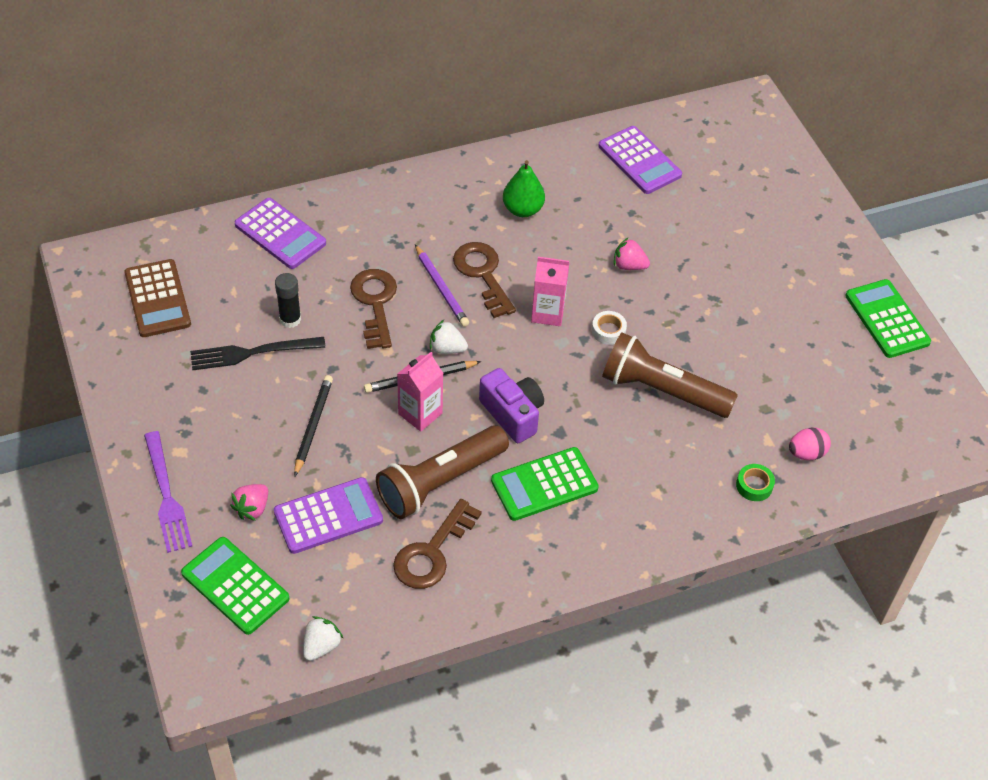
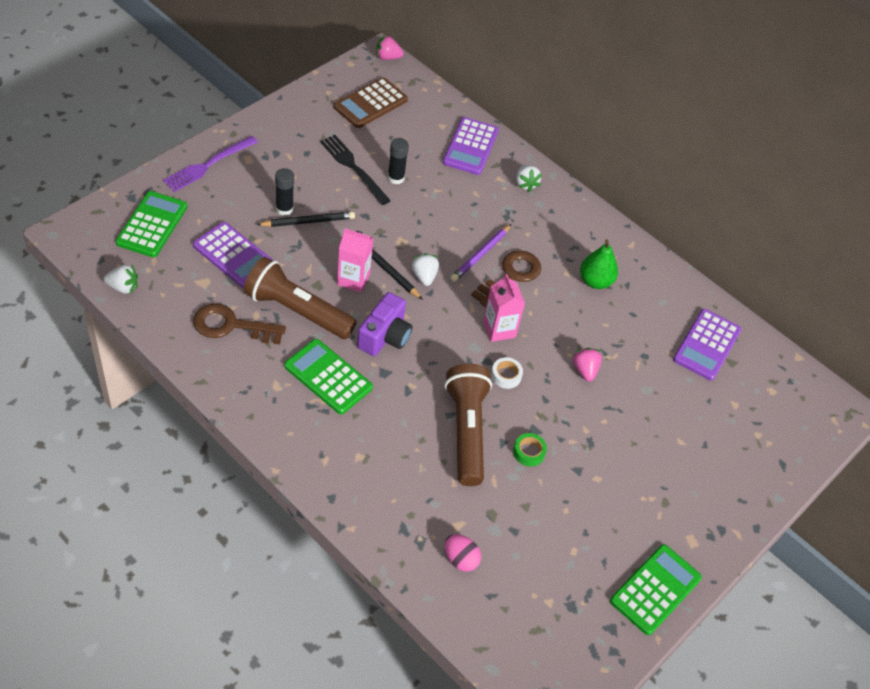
camera: 60 degrees right, 0 degrees up
(252, 508) = (220, 212): pink strawberry -> pink strawberry (387, 57)
(281, 442) = (284, 209): none -> black glue stick
(361, 209) = (525, 184): none -> white strawberry
(375, 303) = (441, 220): brown key -> none
(754, 485) = (404, 527): green tape -> green tape (529, 452)

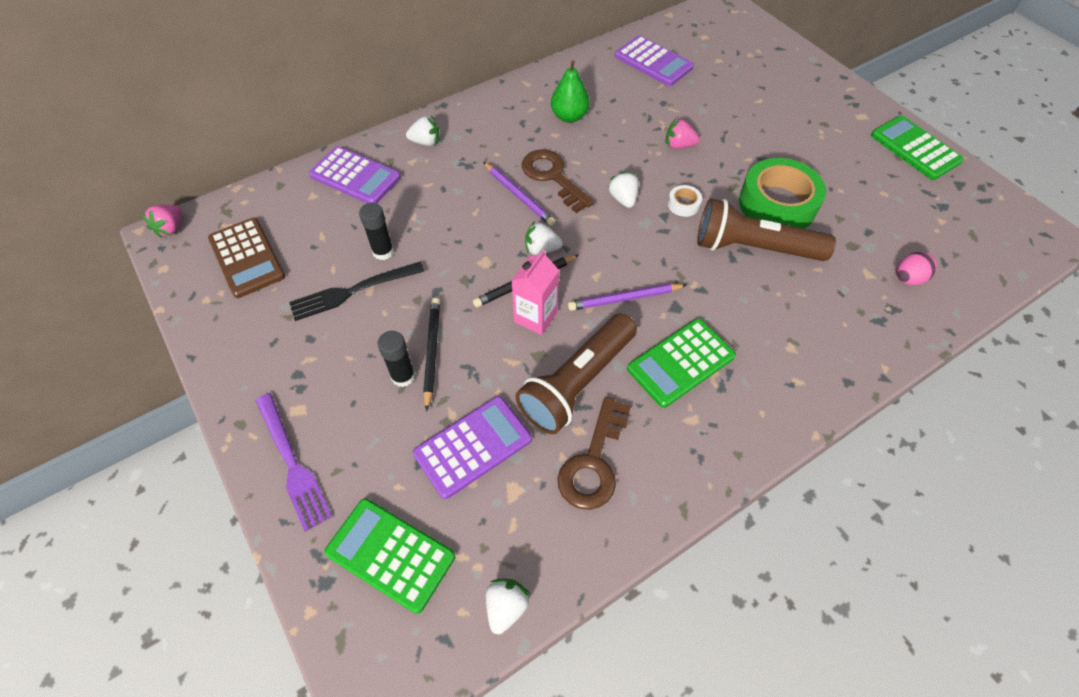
camera: 70 degrees left, 5 degrees up
(385, 336) = (624, 299): purple camera -> purple pencil
(499, 329) = (623, 199): pink carton -> white strawberry
(529, 452) = (777, 204): green tape -> green tape, size x2.37

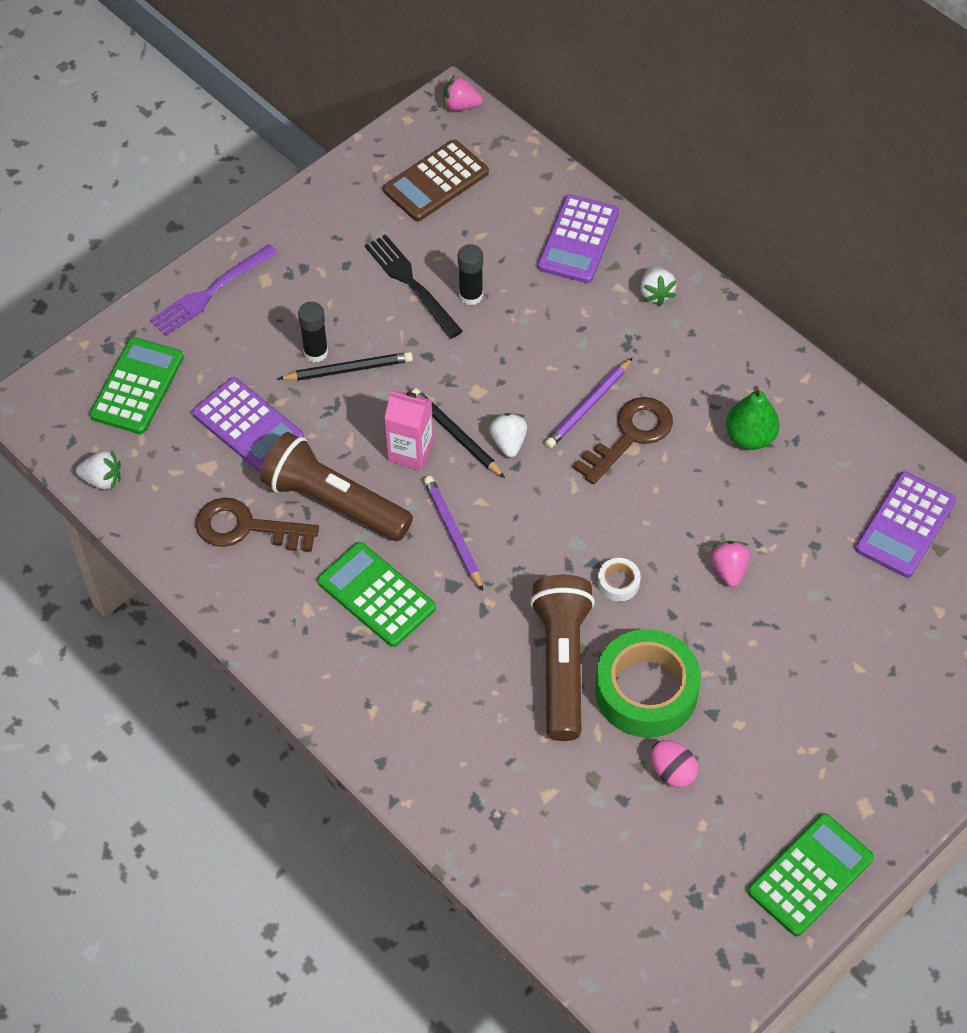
camera: 80 degrees right, 0 degrees up
(623, 199) = (611, 516): white strawberry -> none
(908, 279) = (550, 840): pink egg -> pink egg (672, 772)

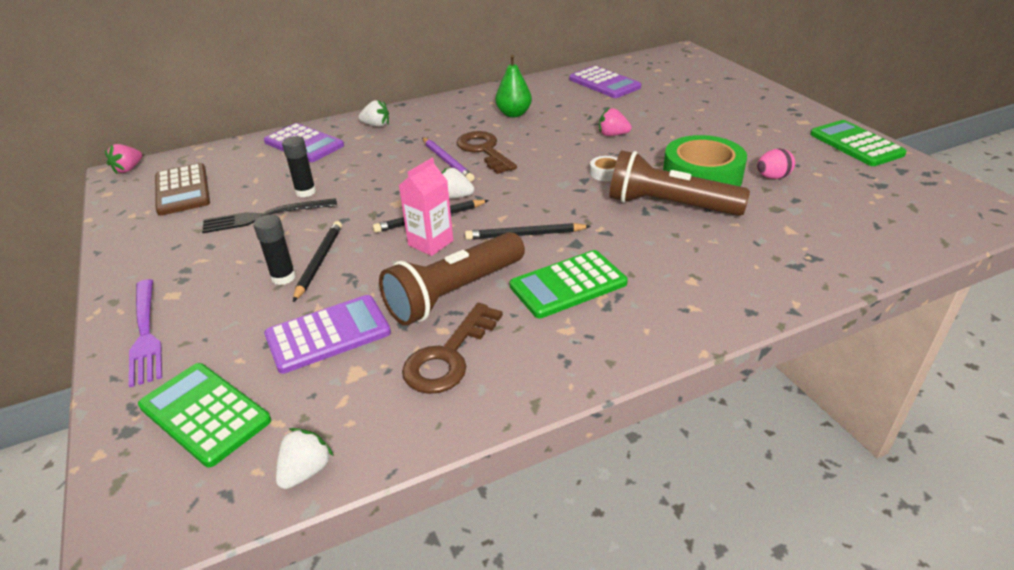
camera: 70 degrees left, 20 degrees down
(453, 533) = (525, 235): purple pencil -> black pencil

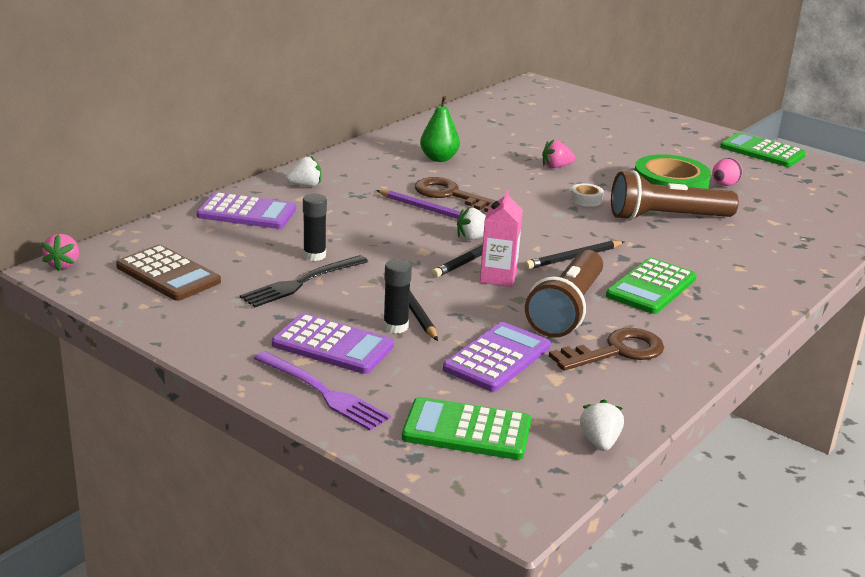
camera: 30 degrees left, 10 degrees down
(449, 356) = (616, 351): brown key -> brown key turned 120 degrees counterclockwise
(604, 83) = (495, 121): purple calculator -> purple calculator (332, 346)

